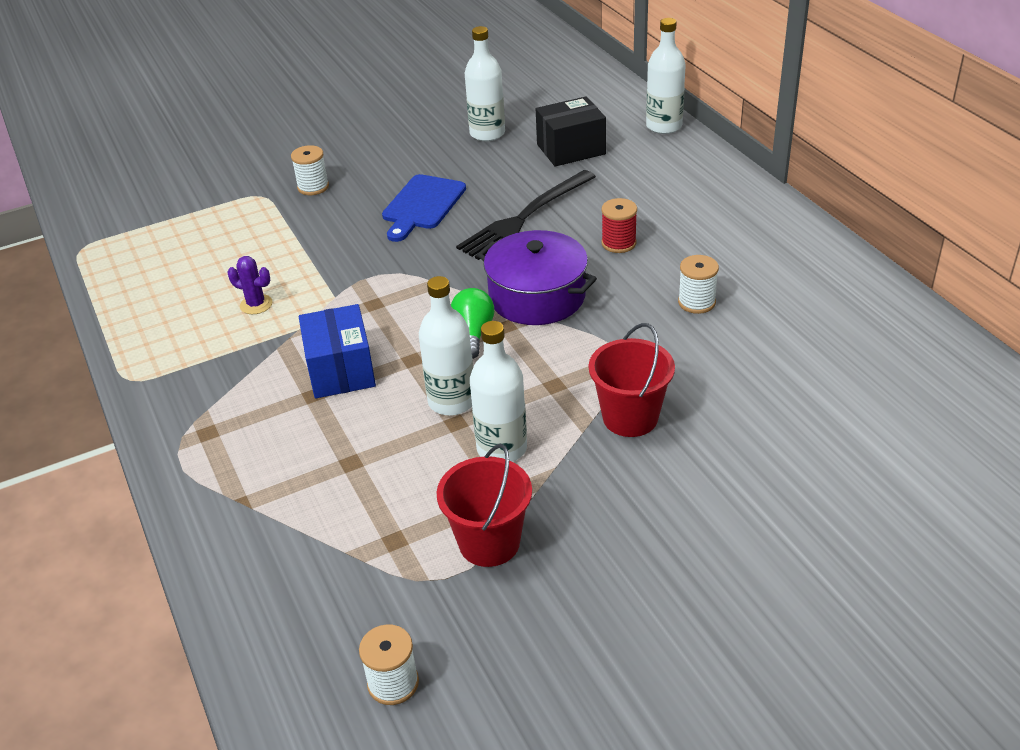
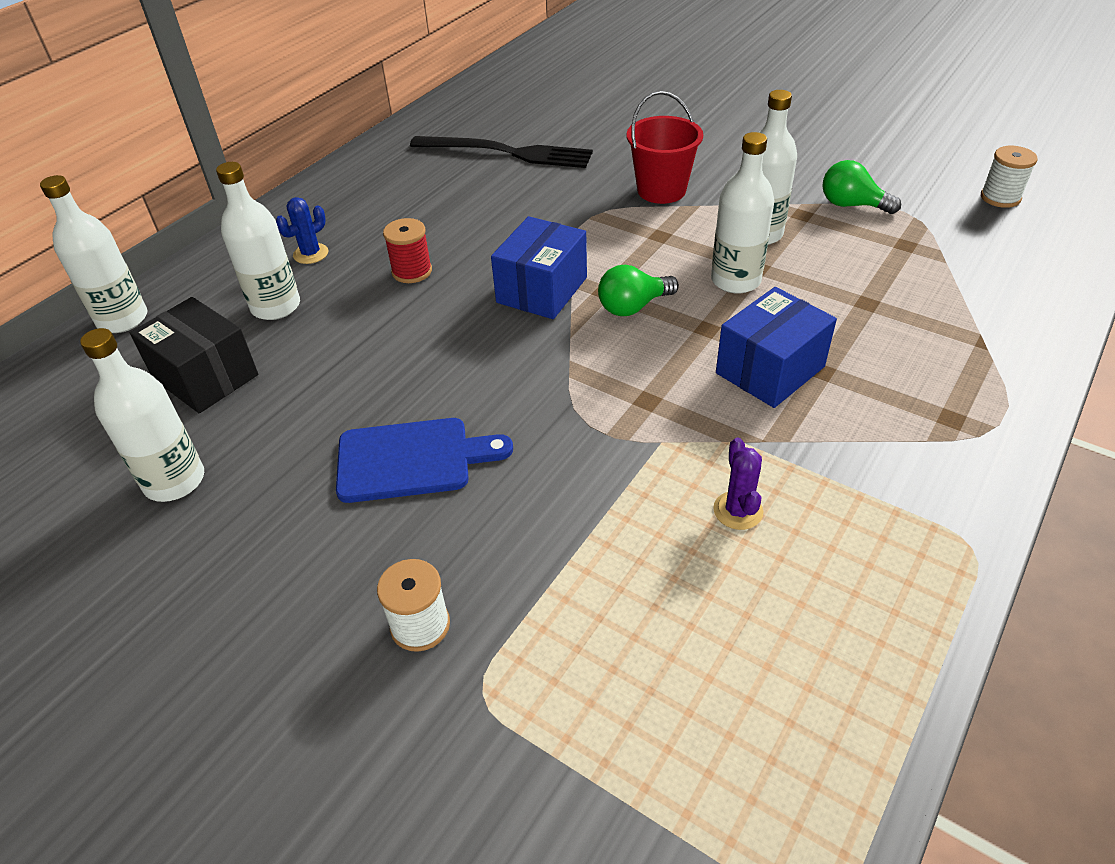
camera: 120 degrees left, 5 degrees up
(489, 542) = (851, 205): red bucket -> green light bulb
(525, 217) = (394, 354): black fork -> black fork (507, 152)
(537, 296) = (542, 290): purple pot -> blue box
(626, 181) = (276, 306): none -> white bottle
(685, 204) = (311, 254): none -> blue cactus
(696, 302) = (483, 202): white spool -> none

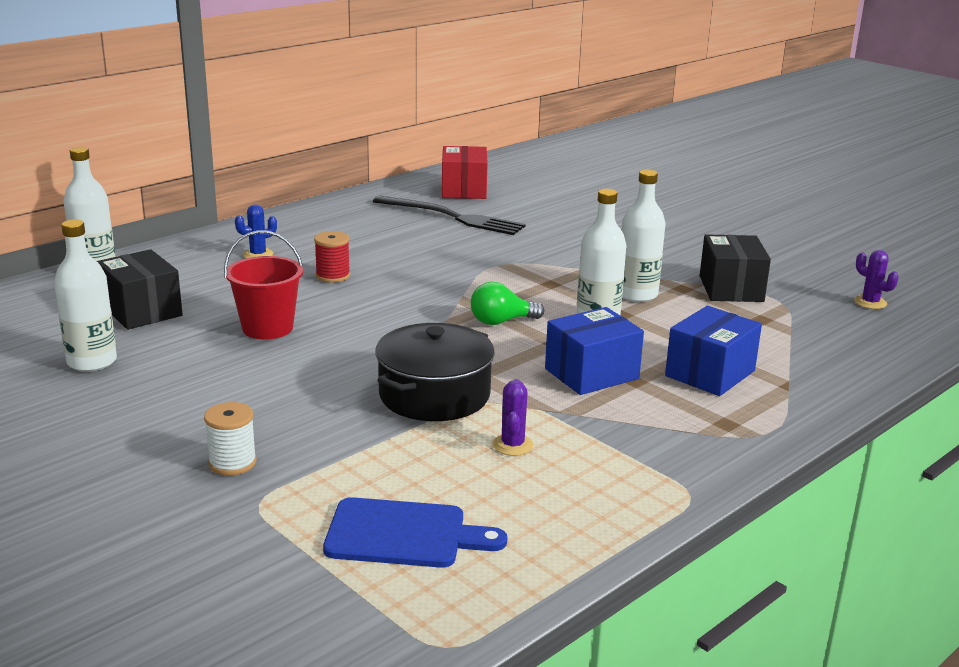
camera: 10 degrees right, 20 degrees down
(276, 306) = (215, 280): white bottle -> none
(411, 460) = (274, 378): blue cutting board -> blue cutting board (403, 535)
(502, 109) = (464, 190): none -> red box
(542, 290) = (432, 301): blue box -> blue box (710, 373)
(611, 445) = (434, 395): none -> black pot
(661, 190) = (569, 257): red bucket -> red bucket (267, 328)
(851, 205) = (731, 289): green light bulb -> black box
(1000, 197) = (870, 302): white spool -> purple cactus

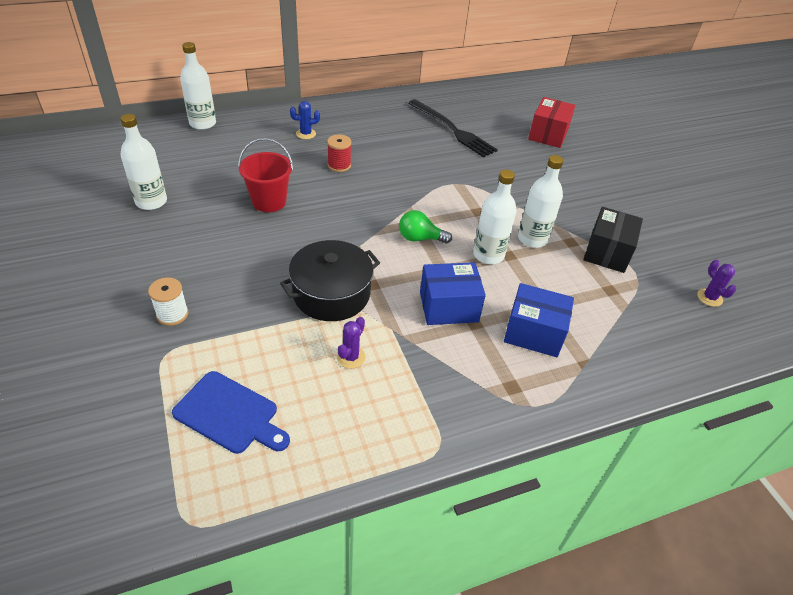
camera: 20 degrees right, 20 degrees up
(142, 311) = (206, 166): black box -> none
(464, 190) = (477, 106): red box -> red box (548, 134)
(710, 373) = (534, 333): blue box -> blue box turned 45 degrees clockwise

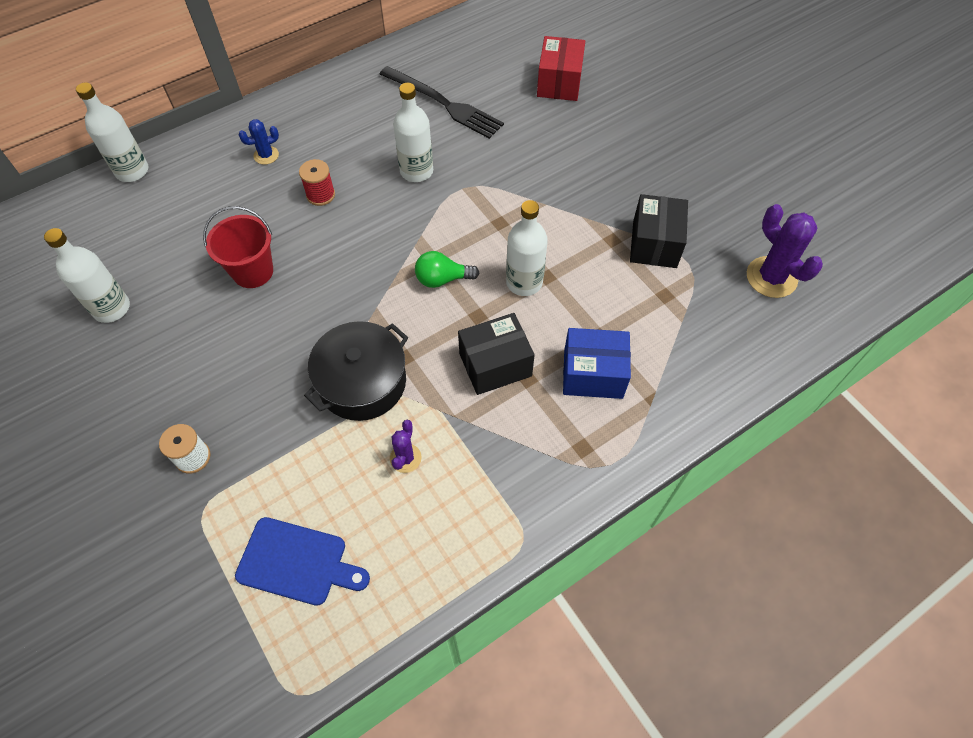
camera: 10 degrees left, 15 degrees up
(448, 307) = (495, 365): blue box -> black box
(532, 239) = (569, 246): white bottle -> white bottle (416, 171)
(709, 297) = (771, 277): purple cactus -> purple cactus, size x1.83

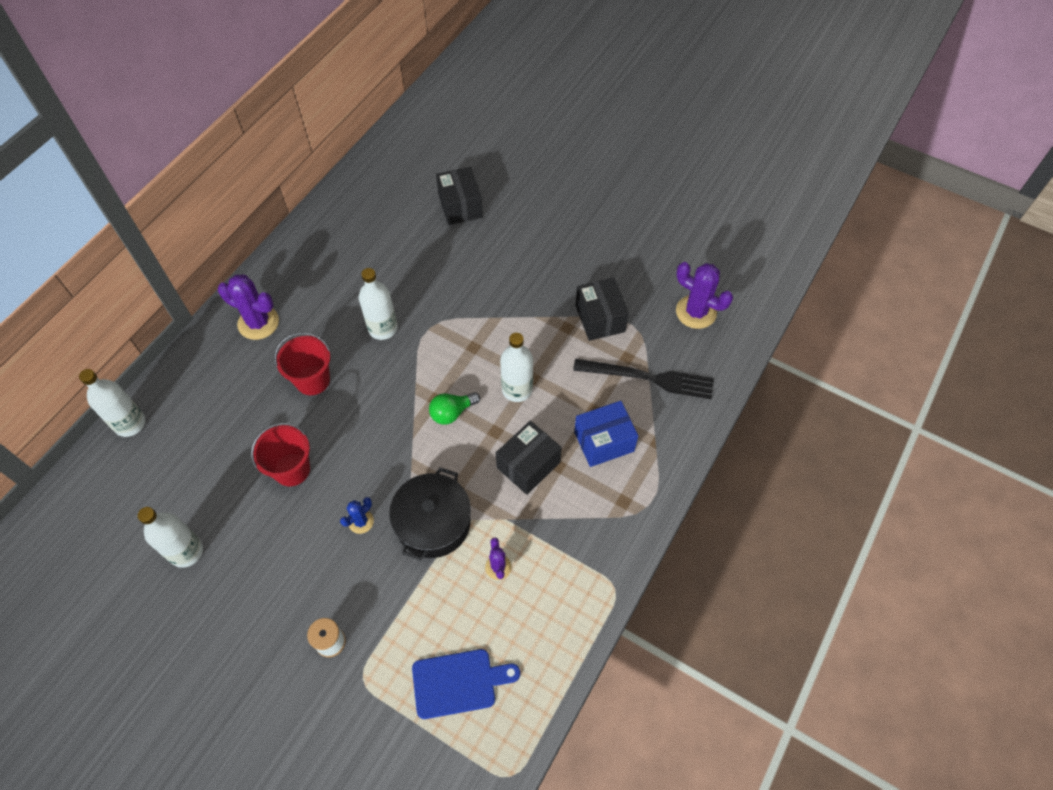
camera: 25 degrees left, 0 degrees up
(266, 155) = (245, 363): blue cactus -> blue cactus (361, 521)
(300, 123) = (258, 323): none -> purple cactus
(320, 195) = (312, 380): red spool -> red bucket
(443, 104) = (374, 259): black fork -> black fork (648, 378)
(559, 83) = (460, 206): red box -> black box

